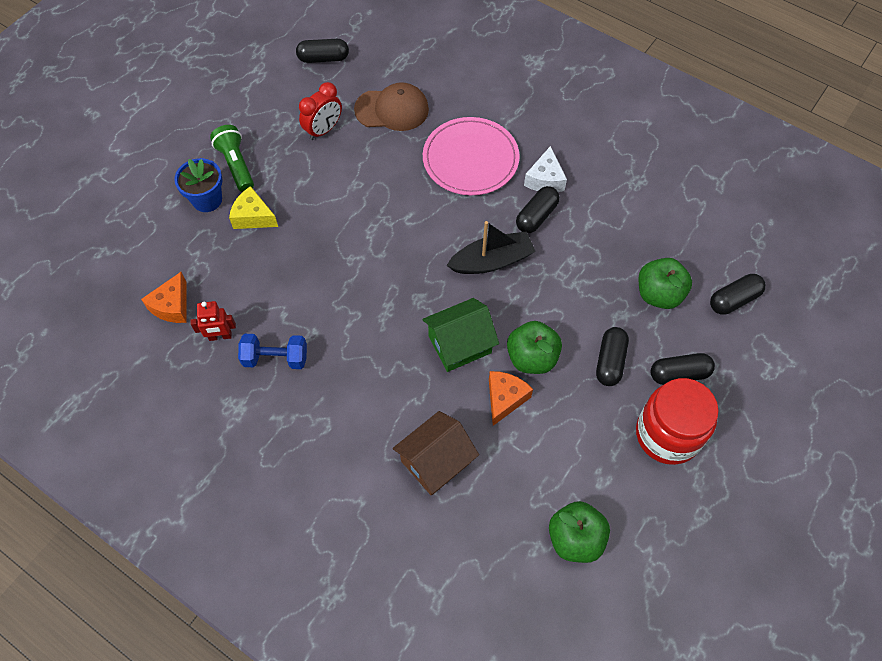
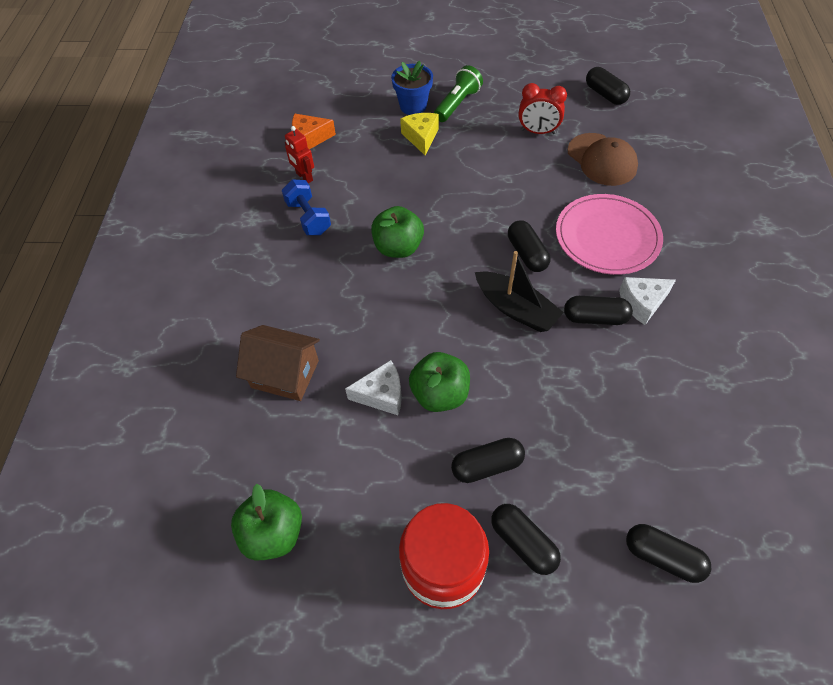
camera: 60 degrees right, 5 degrees down
(446, 220) = (527, 254): none -> black capsule
(460, 344) = (411, 330): green house -> none
(505, 399) = (381, 394): orange cheese -> white cheese
(659, 294) = (602, 473): green apple -> green apple (398, 247)

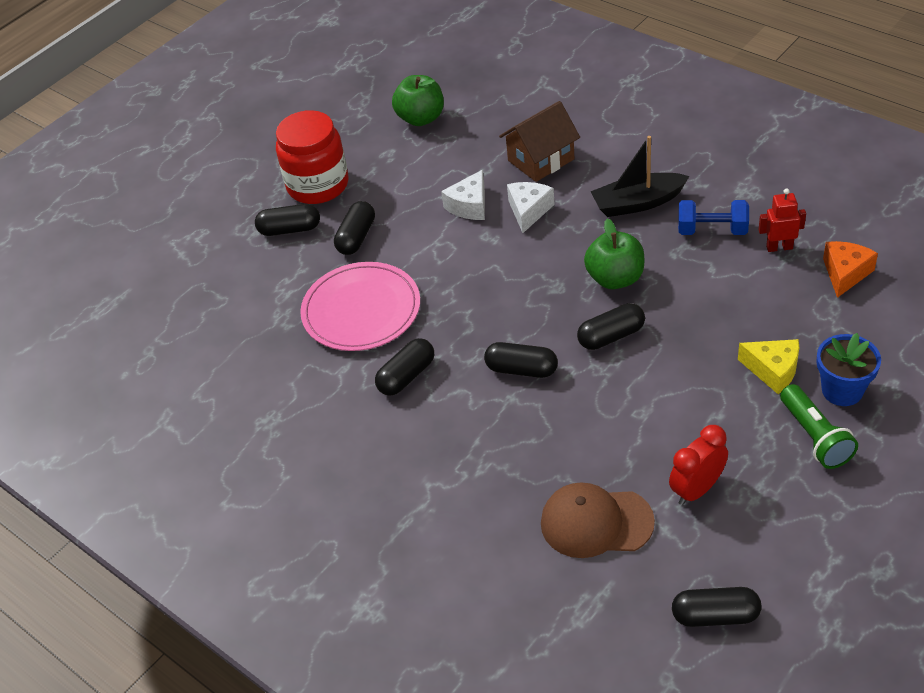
camera: 130 degrees right, 10 degrees down
(440, 394) = (437, 238): green apple -> none
(515, 309) = (468, 326): black boat -> black boat (638, 203)
(607, 237) = (483, 448): pink plate -> pink plate (361, 310)
(642, 303) = (387, 422): white cheese -> white cheese (528, 211)
(662, 557) = (205, 294): black capsule -> black capsule (611, 336)

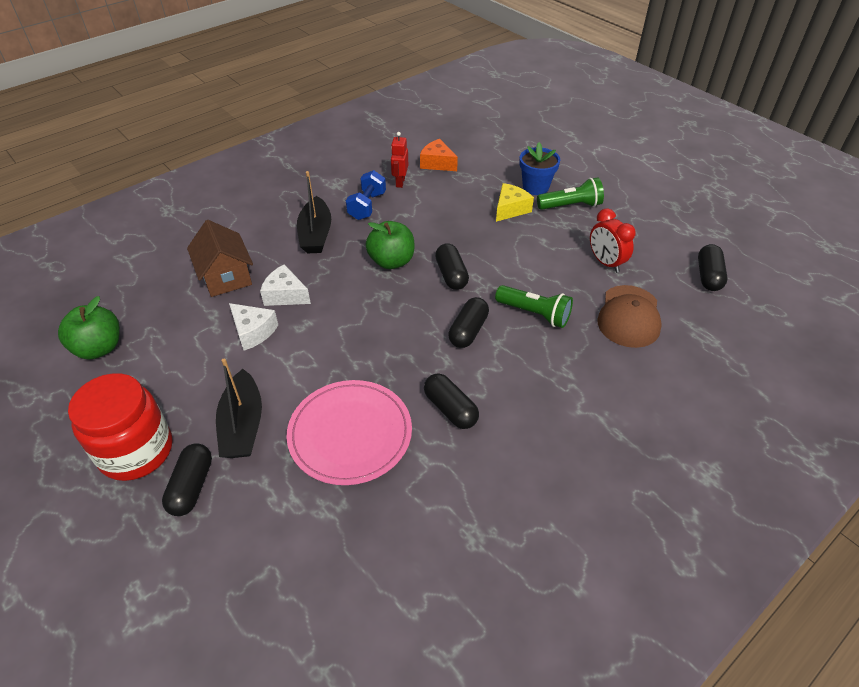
camera: 85 degrees left, 0 degrees up
(356, 237) = (243, 425): black capsule -> black boat
(569, 425) = (534, 314): none -> green flashlight

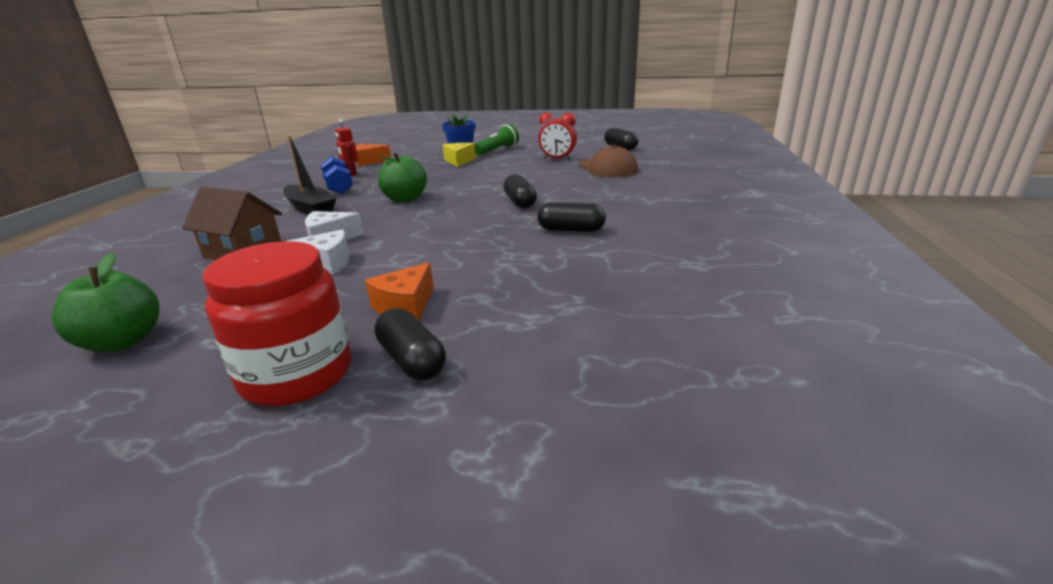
camera: 40 degrees left, 20 degrees down
(243, 425) = (405, 306): black boat -> orange cheese
(350, 434) = (517, 268): pink plate -> none
(451, 275) = (464, 190): black capsule -> none
(534, 314) = (551, 184): green flashlight -> none

